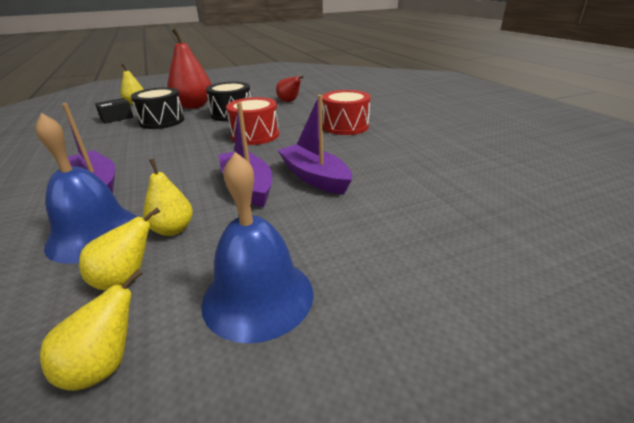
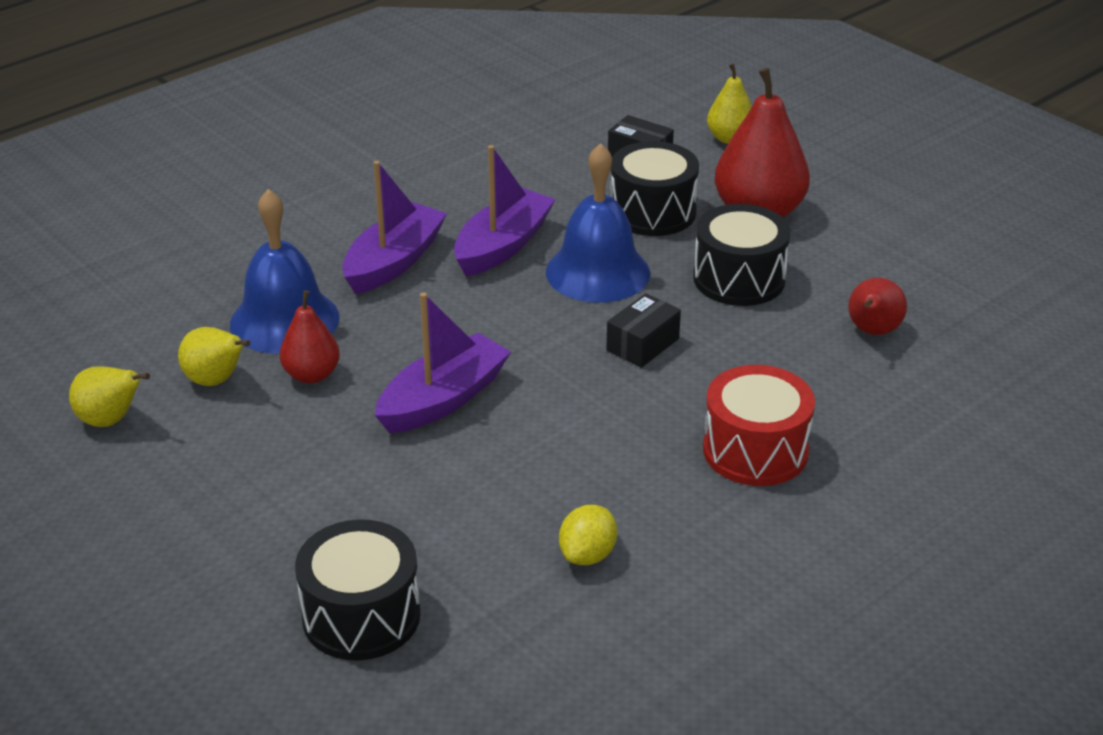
camera: 70 degrees right, 5 degrees up
(173, 229) = (312, 375): yellow pear -> red pear
(255, 135) = (642, 344): red drum -> black box
(258, 296) = (212, 483): blue bell -> blue bell (597, 272)
(315, 177) = (499, 461): purple boat -> purple boat (503, 246)
(400, 166) = (587, 555): none -> yellow lemon
(437, 239) = (361, 616): none -> black drum

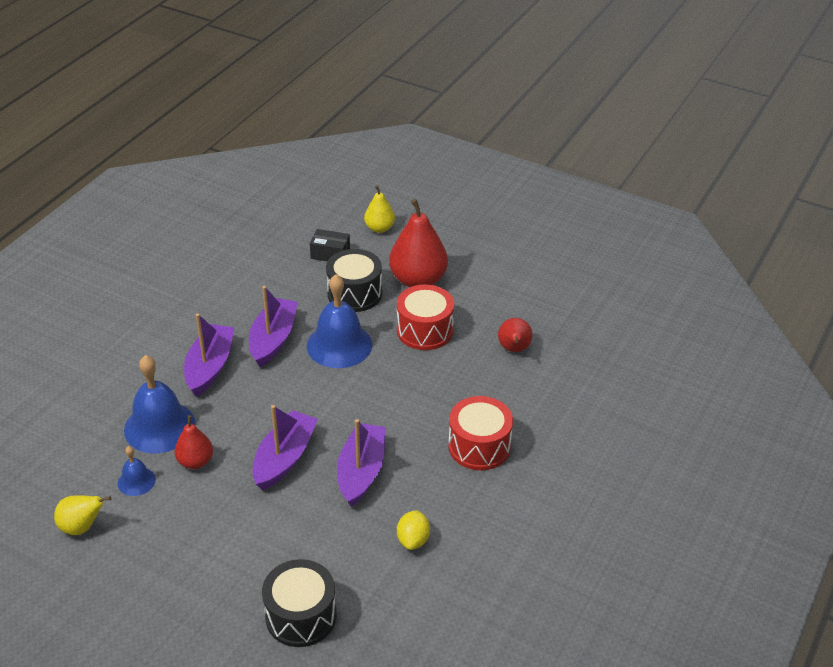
camera: 20 degrees left, 5 degrees up
(216, 381) = (136, 481): yellow pear -> blue bell
(551, 443) = (361, 471): none -> purple boat
(642, 344) = (387, 390): black box -> none
(739, 279) = (425, 330): black drum -> red drum

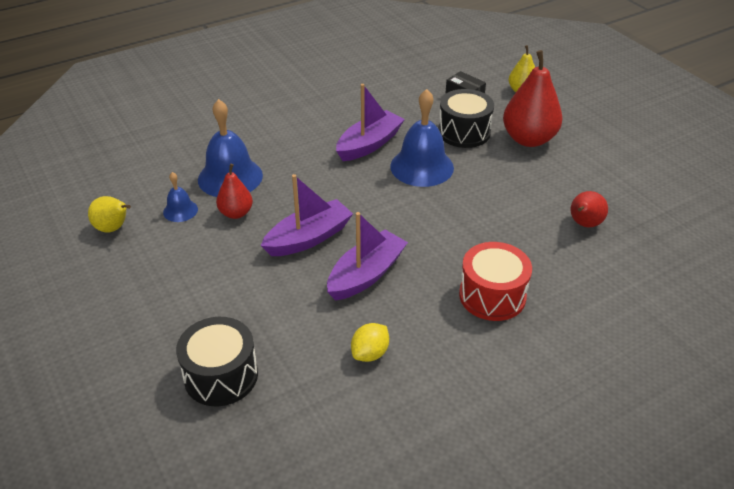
camera: 30 degrees right, 0 degrees up
(210, 367) = (303, 148): purple boat -> none
(425, 330) = (507, 180): red drum -> none

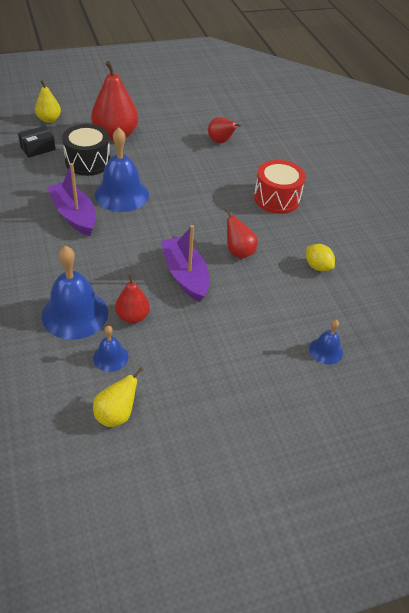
camera: 80 degrees left, 5 degrees up
(221, 375) = (326, 350): black drum -> blue bell
(366, 274) = (239, 252): purple boat -> red pear

